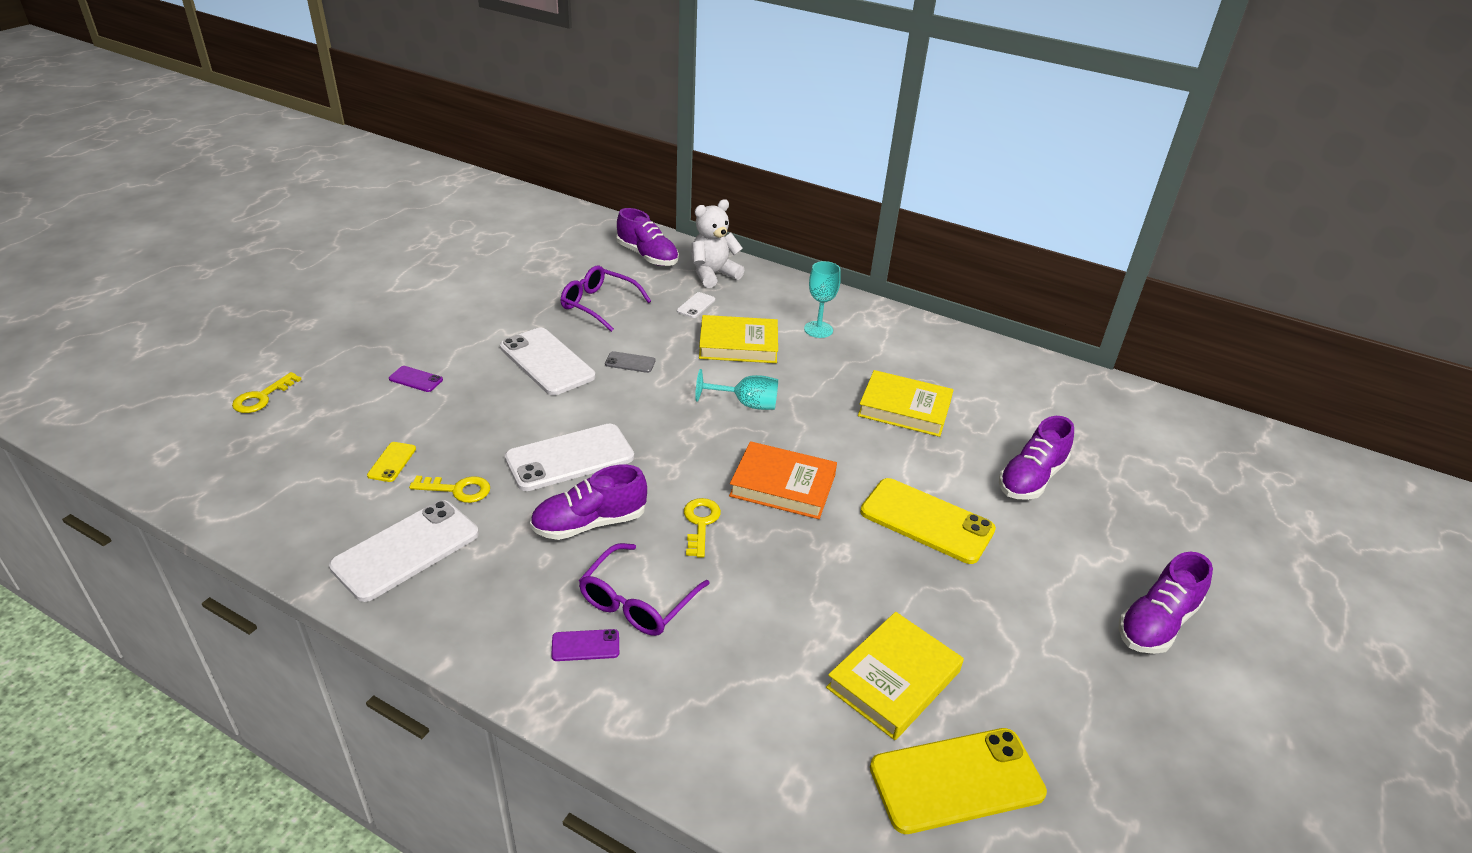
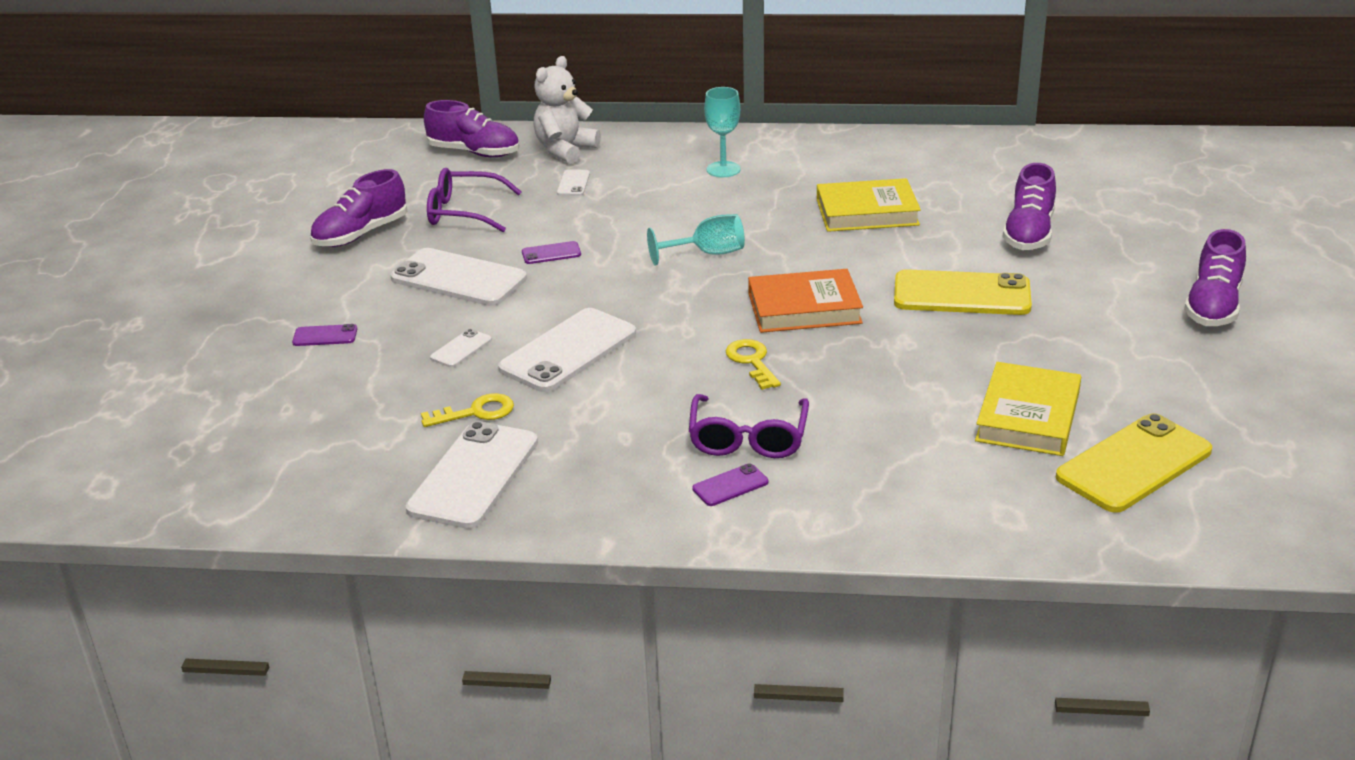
camera: 20 degrees left, 5 degrees down
(262, 397) = (159, 404): yellow key -> none
(392, 462) = (378, 412): yellow phone -> none
(496, 426) = (461, 349): none -> white phone
(589, 523) = (642, 396): purple shoe -> purple shoe (361, 234)
(630, 362) = (551, 253): grey phone -> purple phone
(738, 345) = (652, 206): yellow book -> none

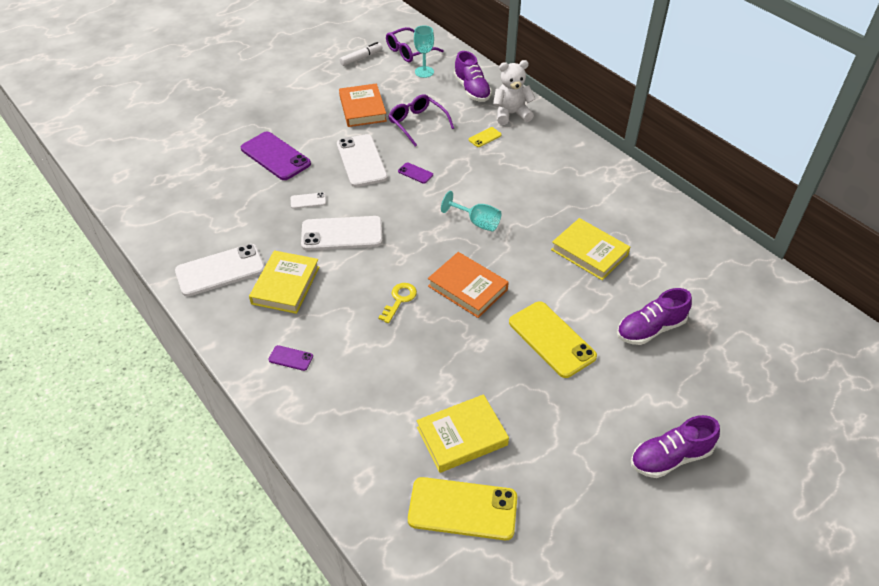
camera: 45 degrees right, 15 degrees up
(258, 191) = (361, 58): none -> white marker
(325, 336) = (275, 156): purple phone -> purple phone, size x2.21
(361, 234) = (363, 109): purple shoe -> orange book
(476, 412) = (266, 239): yellow key -> none
(573, 183) = (485, 137): white phone -> yellow phone
(591, 434) = (286, 285): none -> yellow book
(723, 169) = (563, 175): turquoise goblet -> turquoise goblet (424, 72)
(748, 438) = (334, 340): purple glasses -> purple glasses (409, 51)

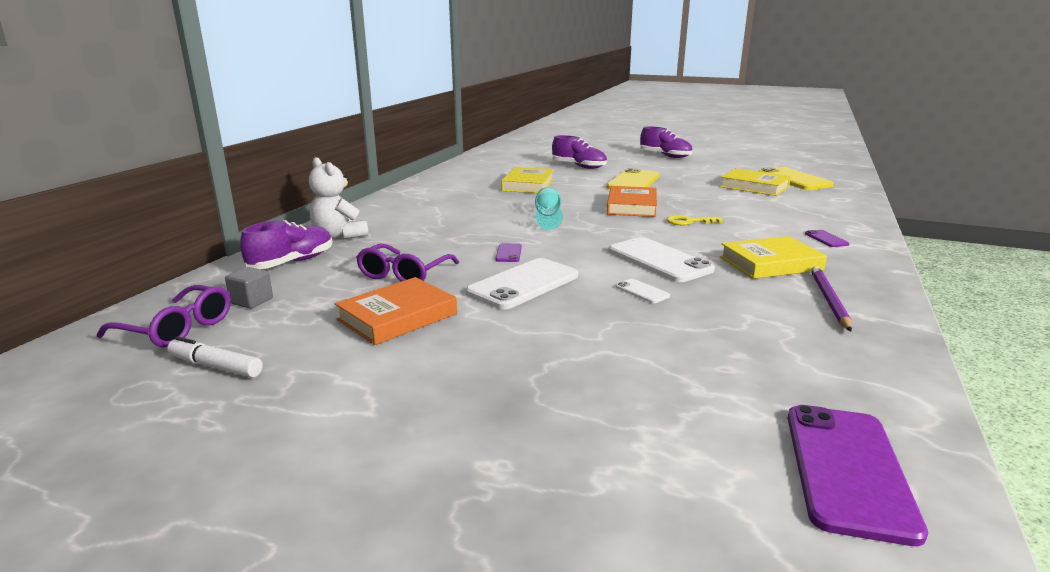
camera: 120 degrees left, 25 degrees down
(220, 270) = (828, 300): white phone -> purple pencil
(275, 156) = (593, 343): purple phone -> purple phone (847, 469)
(424, 72) = (252, 301): turquoise goblet -> grey cube
(485, 137) = (400, 238): yellow phone -> none

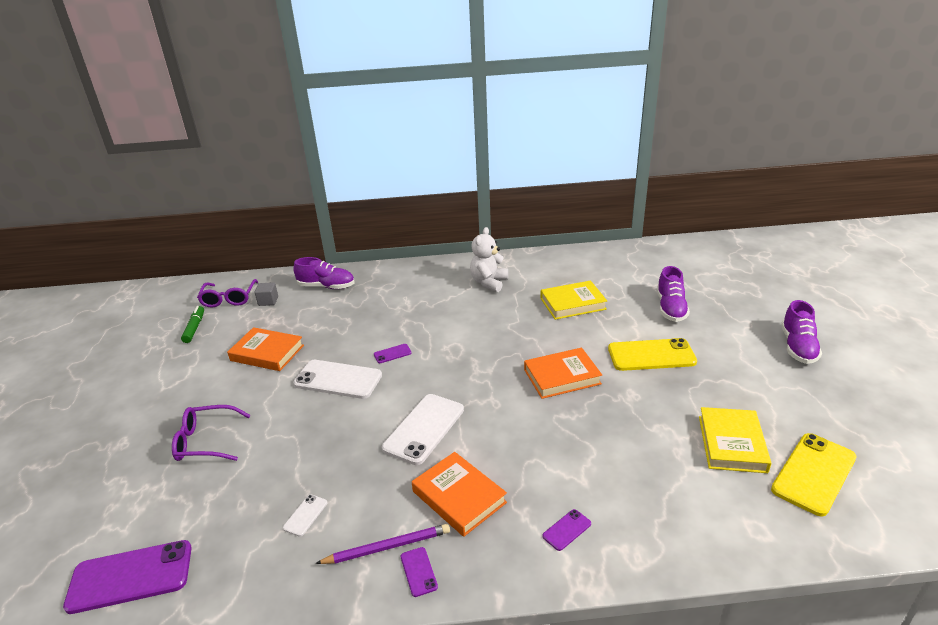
camera: 65 degrees right, 10 degrees up
(216, 366) = (194, 328): white marker -> green marker
(339, 235) = (381, 279): white teddy bear -> white teddy bear (489, 283)
(404, 274) = (330, 329): purple glasses -> purple glasses (206, 441)
(548, 217) = (489, 343): turquoise goblet -> none
(642, 291) = (352, 436): white phone -> white phone (305, 515)
(689, 221) = (544, 422): yellow key -> none
(770, 263) = (459, 497): yellow book -> orange book
(865, 293) = (419, 571): none -> purple phone

